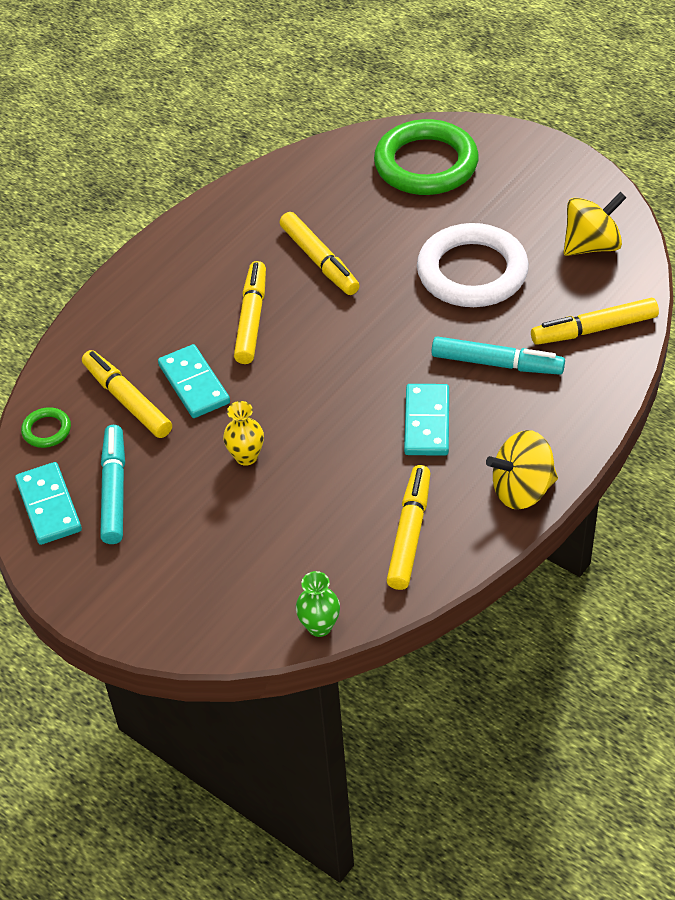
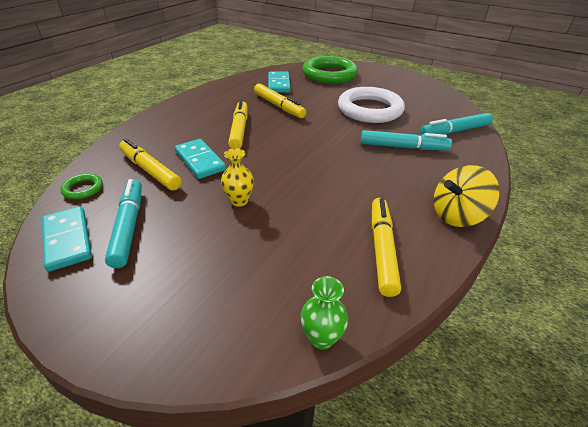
camera: 10 degrees left, 10 degrees down
(427, 422) = (369, 177): turquoise domino -> turquoise domino (279, 84)
(591, 245) = (431, 100): yellow spinning top -> none
(594, 329) = (454, 131): yellow marker -> turquoise marker

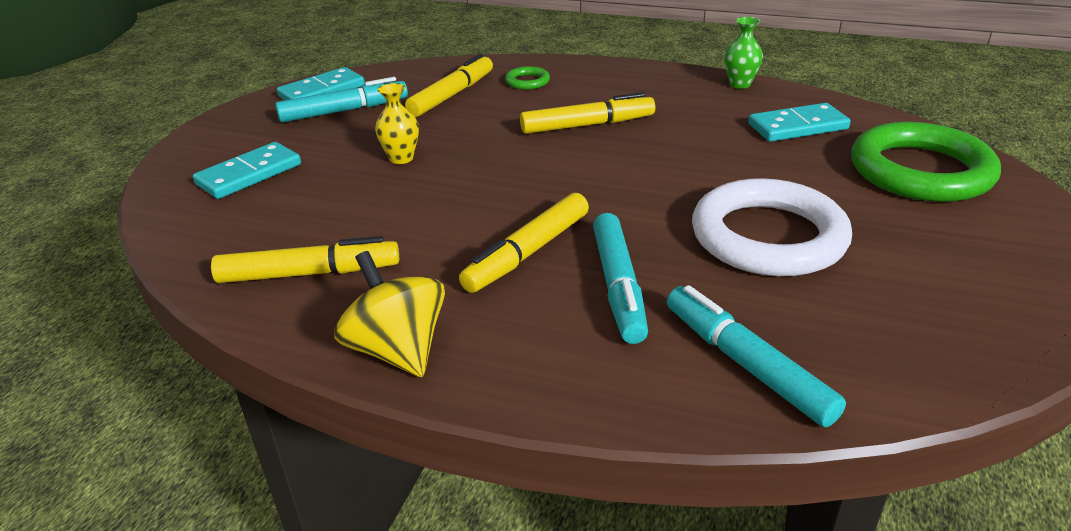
camera: 80 degrees right, 5 degrees down
(83, 189) = (405, 74): green ring -> green ring (527, 81)
(200, 161) = (485, 117): turquoise domino -> turquoise domino (249, 174)
(279, 106) = (698, 141): yellow marker -> yellow marker (528, 253)
(321, 338) = (172, 241): green vase -> green vase (740, 84)

